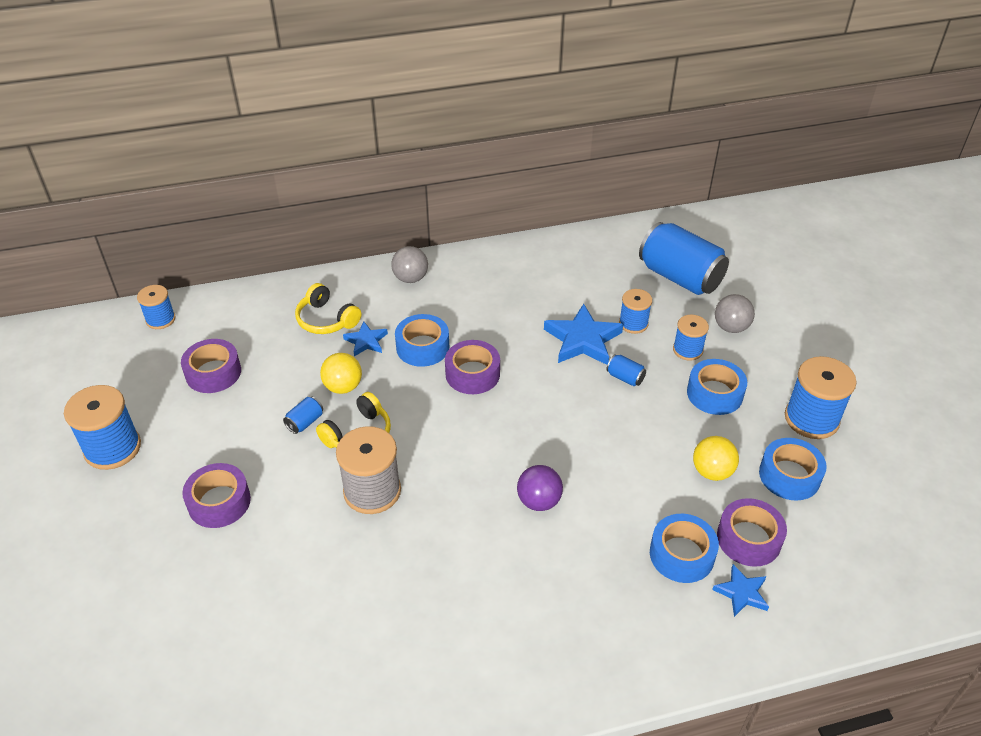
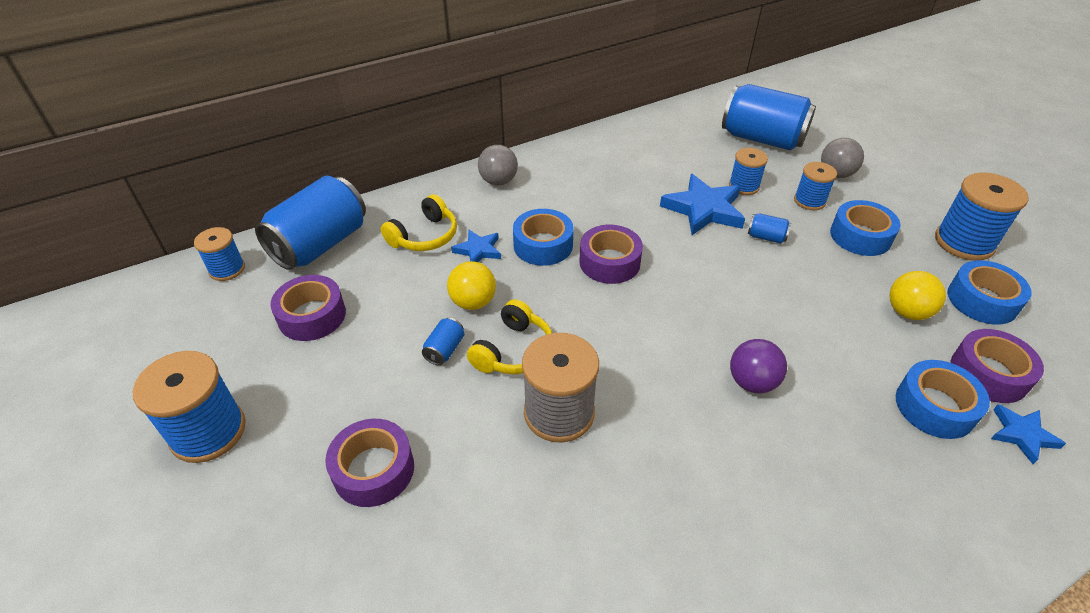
camera: 15 degrees left, 0 degrees up
(239, 311) = (320, 244): none -> blue can
(326, 319) = (424, 236): yellow headphones -> yellow headphones turned 75 degrees counterclockwise

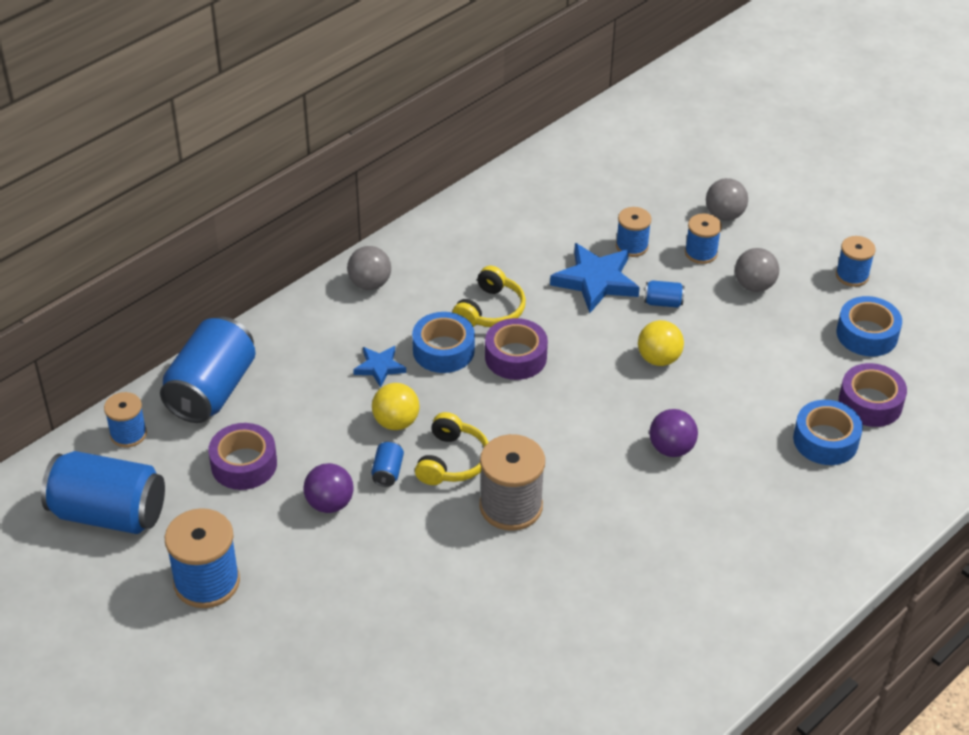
camera: 15 degrees left, 0 degrees up
(373, 371) = (329, 503): none -> purple ball
(373, 469) = (369, 581): purple tape -> none
(424, 236) = (317, 362): yellow headphones -> yellow headphones (490, 310)
(762, 139) = (641, 181): blue can -> blue can (109, 513)
(860, 236) = (754, 285): blue tape -> grey ball
(907, 312) = (801, 358): yellow ball -> yellow ball (658, 359)
(964, 242) = (852, 275): blue spool -> blue spool, size x0.60
(1022, 435) = (894, 450): blue star -> none

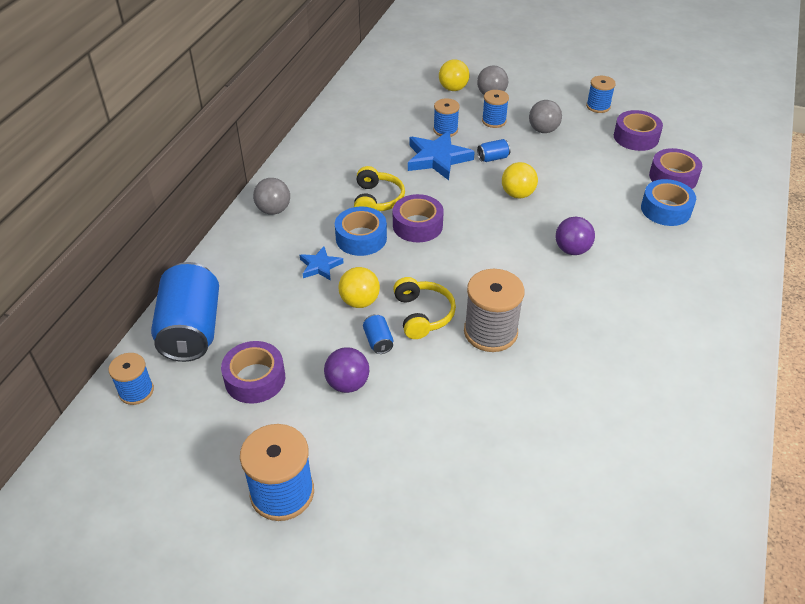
camera: 25 degrees left, 0 degrees up
(109, 513) = (155, 467): blue can -> none
(682, 191) = (453, 88): none -> yellow ball
(867, 334) = (636, 137): blue tape -> purple tape

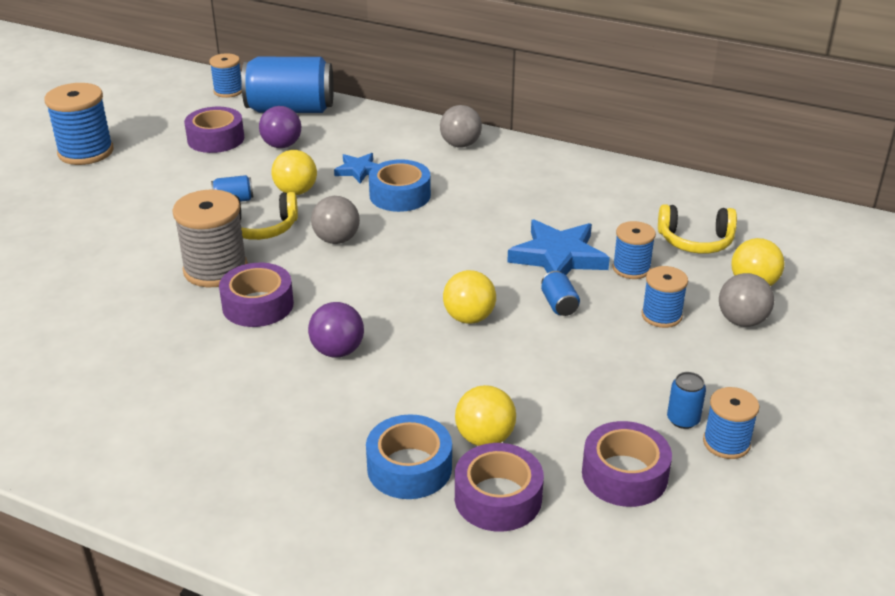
camera: 95 degrees right, 10 degrees down
(347, 384) = (186, 182): purple ball -> purple ball (282, 145)
(377, 200) = (470, 207): yellow headphones -> yellow headphones (695, 241)
(417, 225) = (415, 233): purple tape -> purple tape (258, 305)
(543, 130) = (639, 364): grey ball -> grey ball (336, 240)
(585, 118) = (683, 419): none -> blue can
(629, 183) = (485, 438): none -> yellow ball

